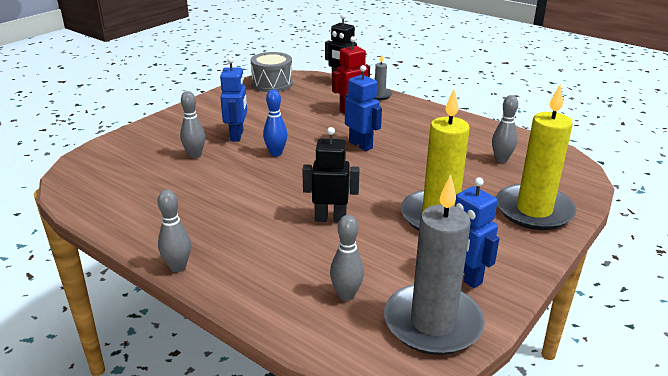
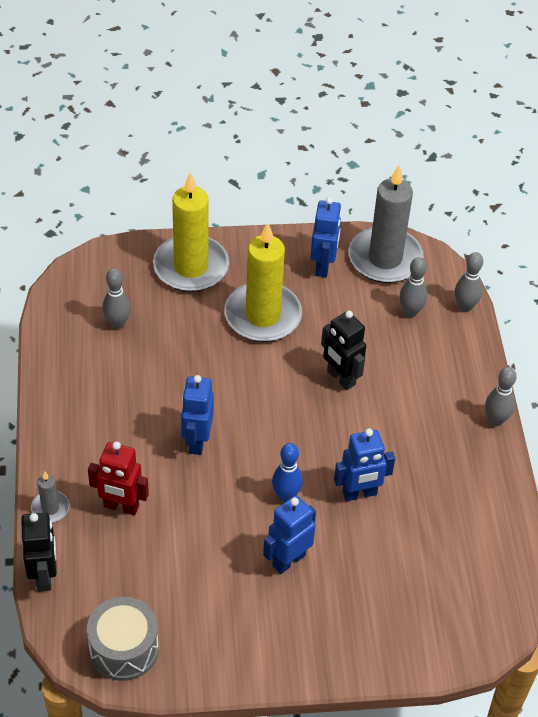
camera: 135 degrees left, 20 degrees up
(195, 155) = (362, 558): grey bowling pin -> grey bowling pin (465, 307)
(233, 176) = (359, 493): none -> blue robot

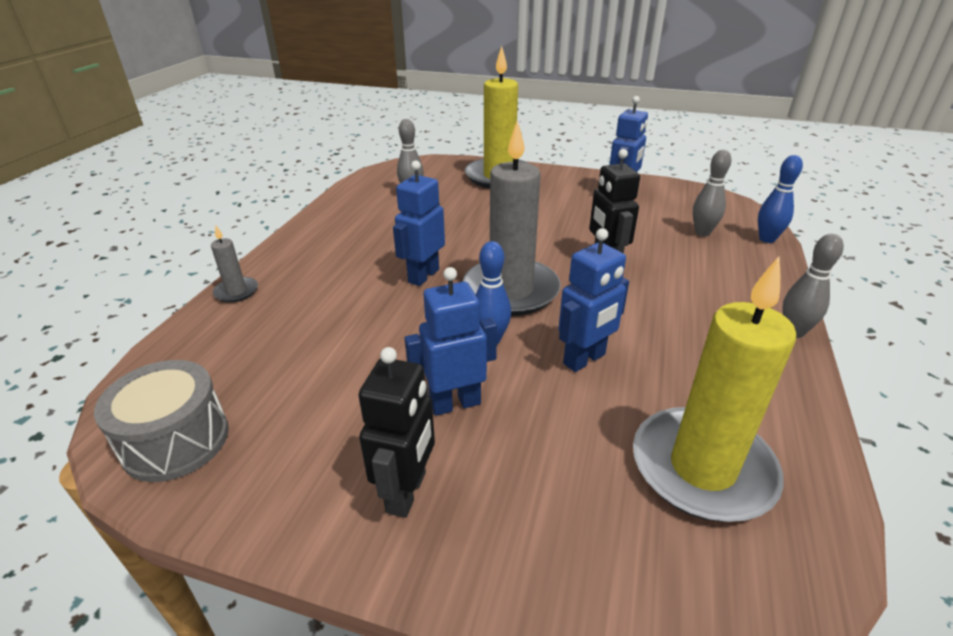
camera: 25 degrees right, 15 degrees down
(44, 576) = (171, 343): black robot -> black robot (407, 492)
(121, 507) = (304, 306): red robot -> none
(263, 316) = (546, 211): yellow candle -> yellow candle (702, 468)
(359, 493) = (584, 359): blue robot -> blue robot turned 45 degrees counterclockwise
(385, 258) = (686, 198): grey candle -> grey candle (511, 290)
(465, 307) = (767, 239): grey bowling pin -> blue bowling pin

